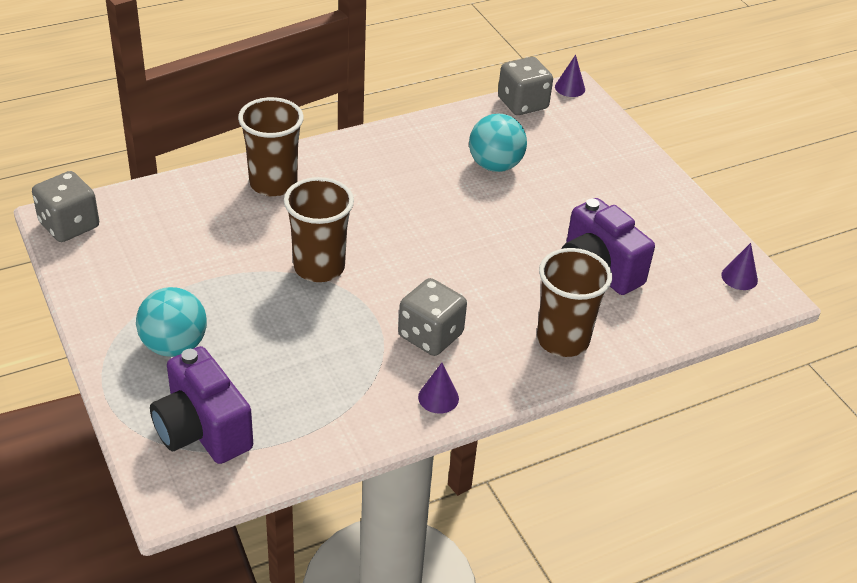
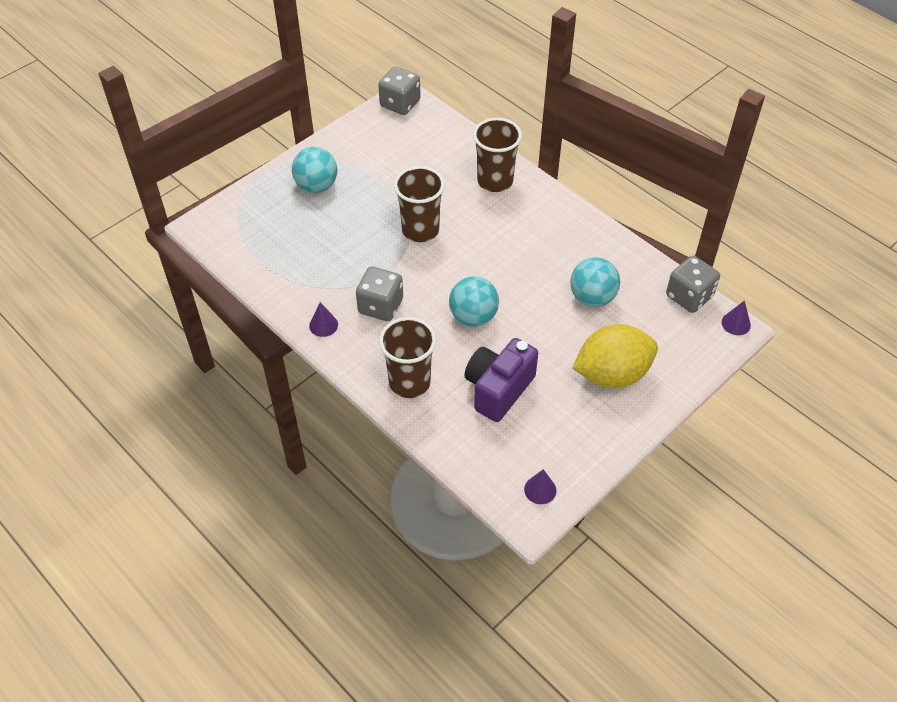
camera: 75 degrees right, 10 degrees up
(202, 430) = (253, 221): purple camera -> none
(483, 261) = (473, 317): none -> turquoise ball
(605, 184) = (612, 374): none -> yellow lemon

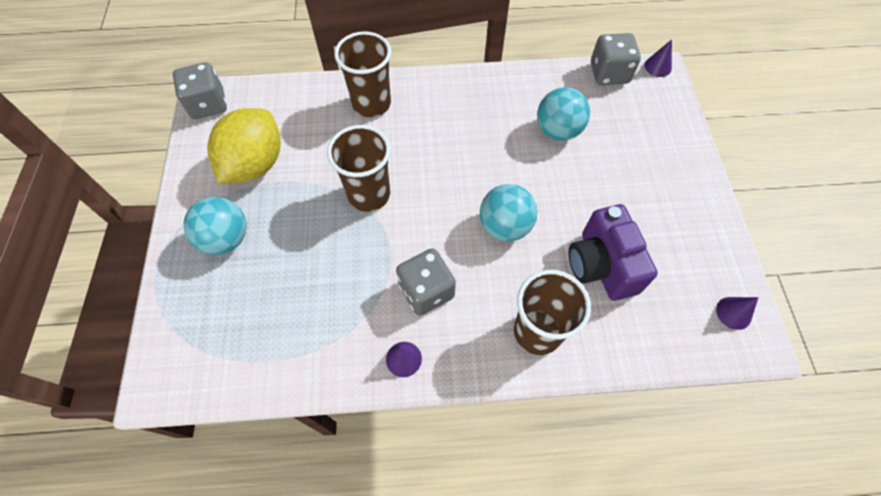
camera: 50 degrees left, 10 degrees up
(612, 374) = (647, 174): yellow lemon -> yellow lemon (255, 164)

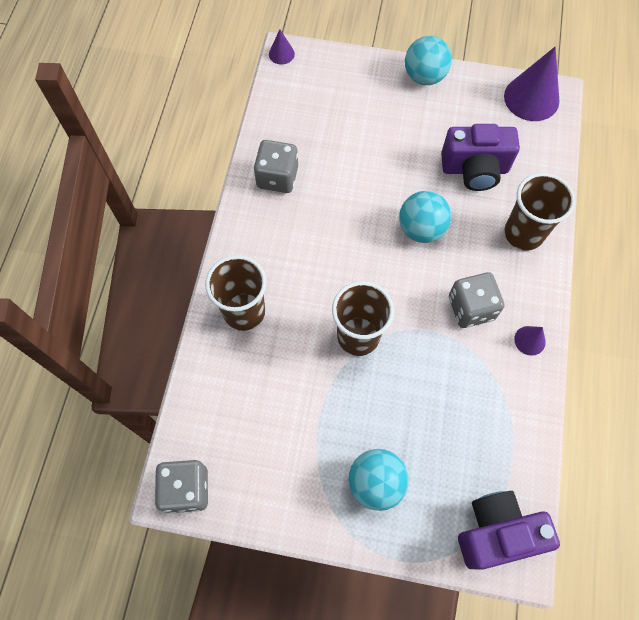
camera: 75 degrees left, 5 degrees up
(185, 357) = (496, 532): none -> purple camera
(255, 164) = (289, 443): yellow lemon -> none
(558, 130) = (330, 156): turquoise ball -> turquoise ball (424, 76)
(609, 73) = (276, 93): grey dice -> grey dice (277, 177)
(733, 313) = (531, 98): purple cone -> purple cone, size x2.06

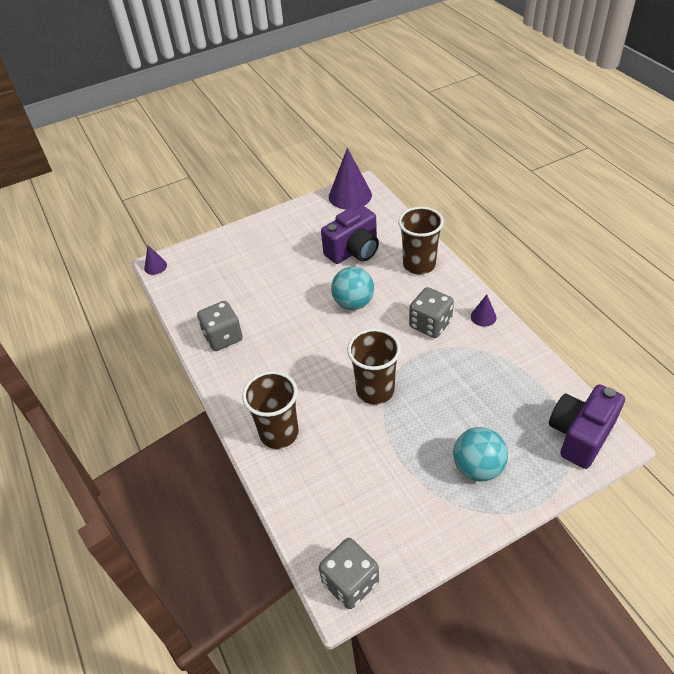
camera: 35 degrees left, 20 degrees down
(424, 76) = (270, 223): turquoise ball -> none

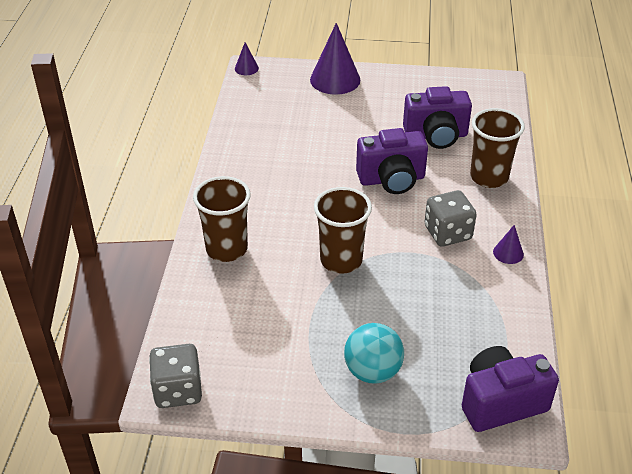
camera: 30 degrees right, 5 degrees down
(223, 337) = (250, 151): grey dice -> none
(350, 195) = (480, 86): purple cone -> purple cone (335, 79)
(353, 303) = (391, 179): turquoise ball -> purple camera

